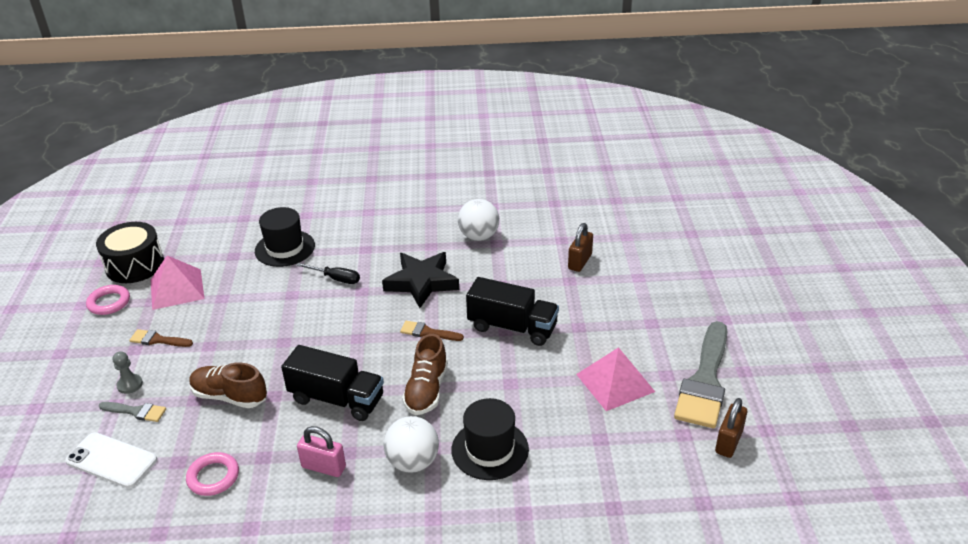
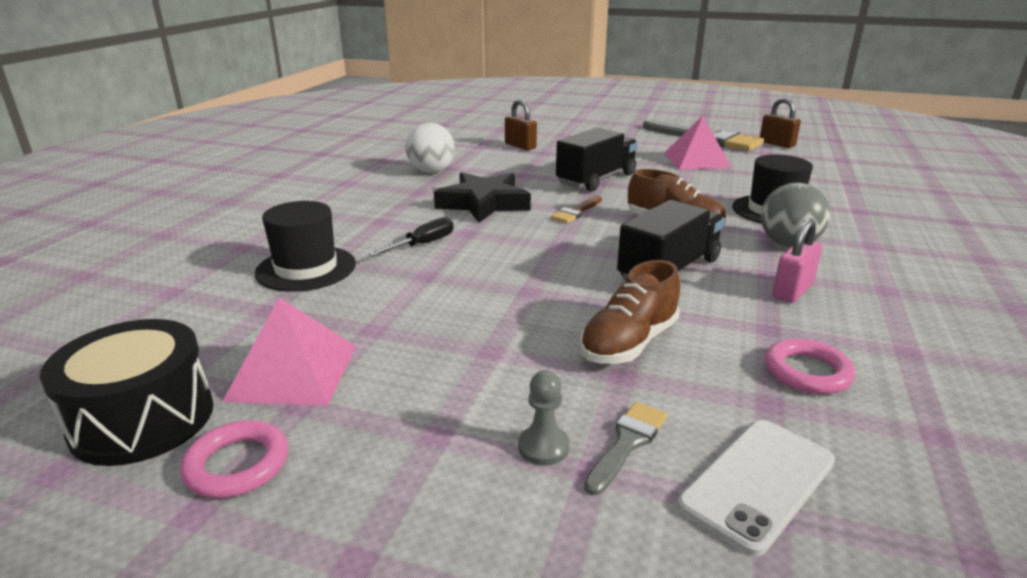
camera: 70 degrees left, 10 degrees down
(158, 340) = (430, 404): brown brush -> none
(413, 462) = (788, 244): white ball -> grey ball

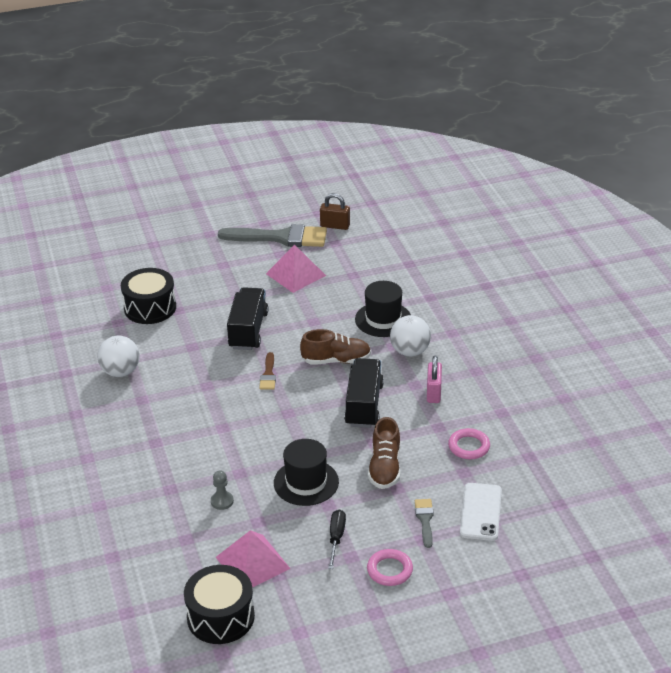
camera: 35 degrees left, 10 degrees up
(237, 465) = (289, 609): pink ring -> pink ring (389, 570)
(306, 268) = (165, 502): black hat -> black hat (306, 482)
(423, 244) = (208, 449): black screwdriver -> black screwdriver (336, 538)
(484, 203) = (201, 392): black star -> none
(520, 146) = (150, 308): brown padlock -> black drum
(543, 447) = (396, 538): grey pawn -> grey pawn (222, 501)
(788, 244) = (410, 351): grey ball -> white ball

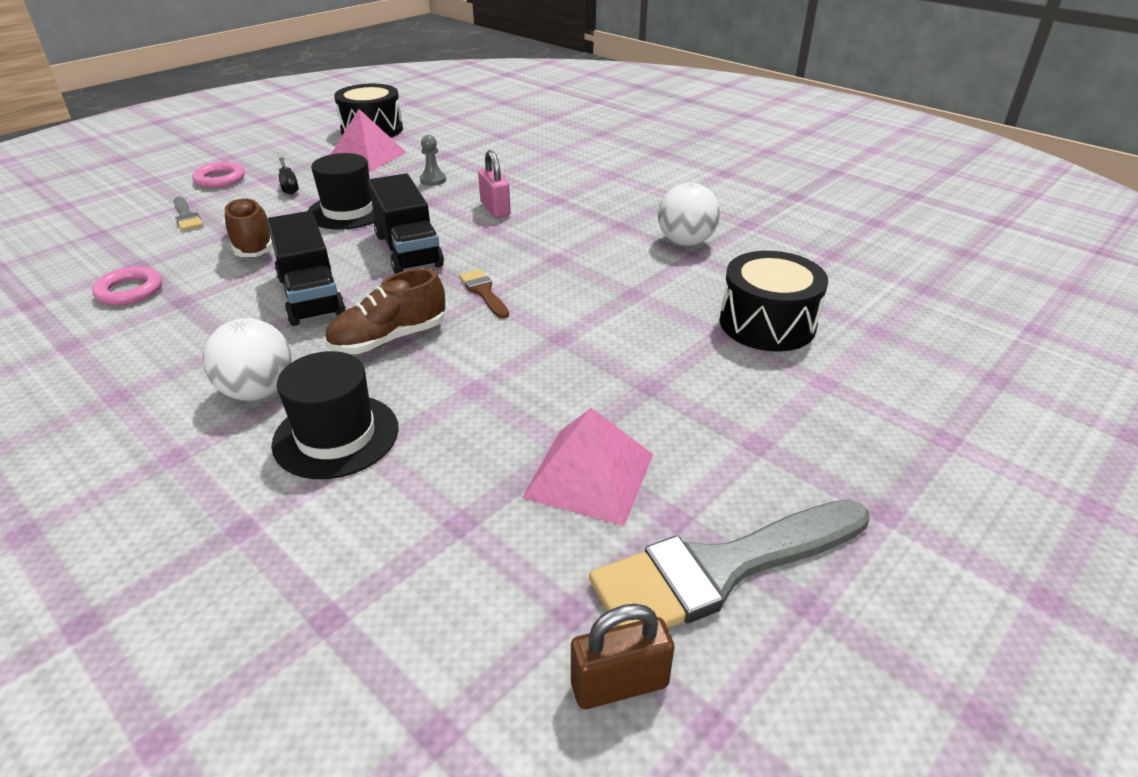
camera: 150 degrees right, 0 degrees up
(248, 330) = (573, 339): black truck -> black truck (408, 250)
(433, 393) = (197, 340): pink padlock -> pink padlock (495, 209)
(480, 512) = (112, 237): white phone -> none

